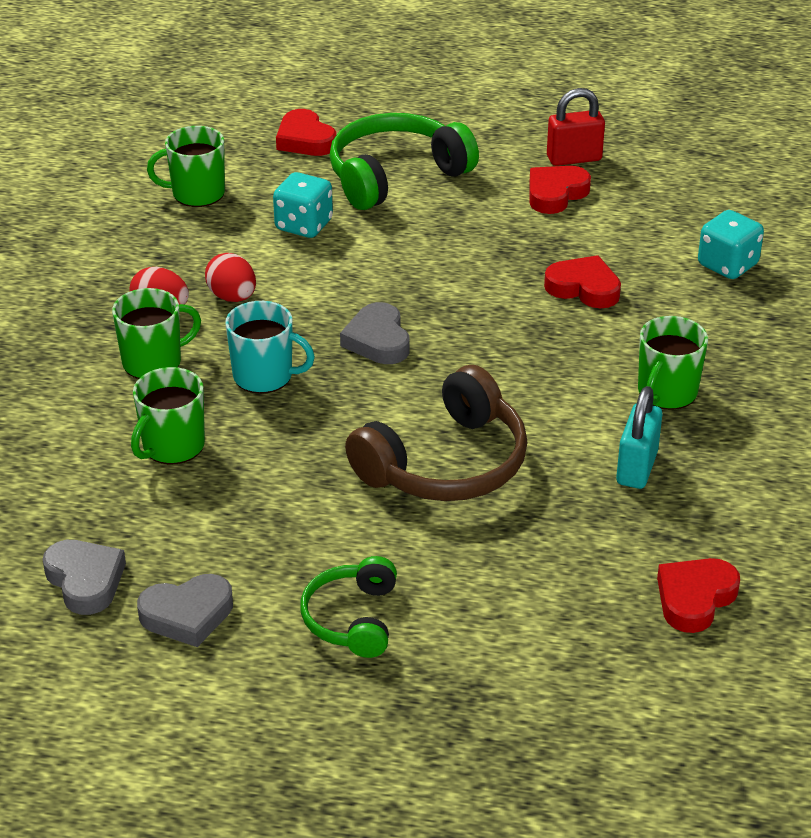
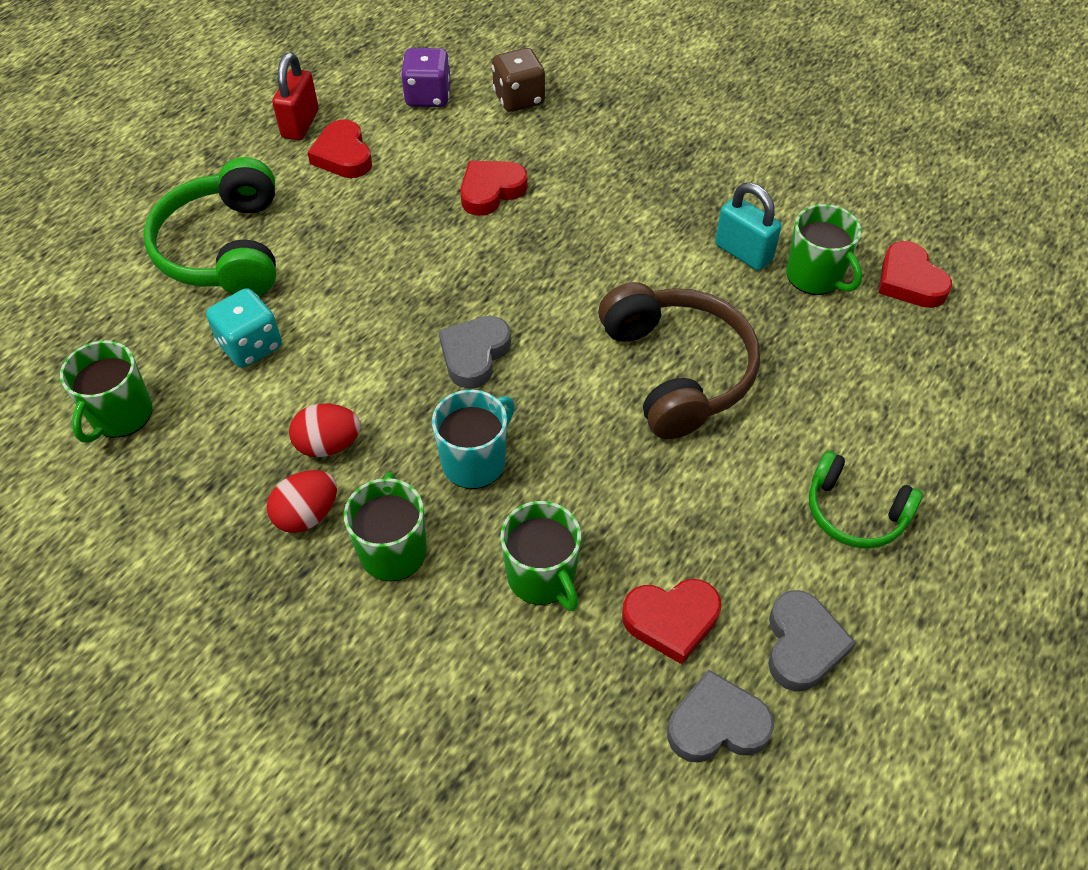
camera: 65 degrees left, 15 degrees up
(305, 140) = (102, 293): red heart -> red heart (671, 620)
(378, 340) = (474, 355): grey heart -> grey heart turned 105 degrees clockwise
(666, 393) = (659, 198): green mug -> green mug (815, 276)
(678, 212) = (428, 96): none -> purple dice
(727, 265) = (519, 99): turquoise dice -> brown dice

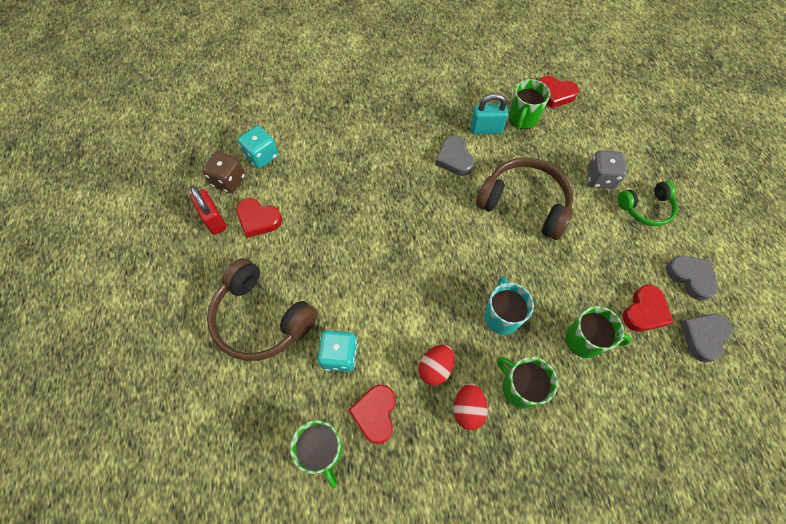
camera: 45 degrees left, 10 degrees up
(225, 249) = (261, 318): green headphones -> brown headphones
(428, 96) = (262, 156): purple dice -> turquoise dice
(474, 355) = (441, 267): grey heart -> grey heart (454, 159)
(491, 191) = (351, 182): red heart -> red heart (375, 414)
(519, 99) = (307, 125): brown dice -> brown dice (229, 181)
(815, 276) = (522, 119): green mug -> green mug turned 105 degrees clockwise
(833, 425) = (600, 178): none -> grey dice

